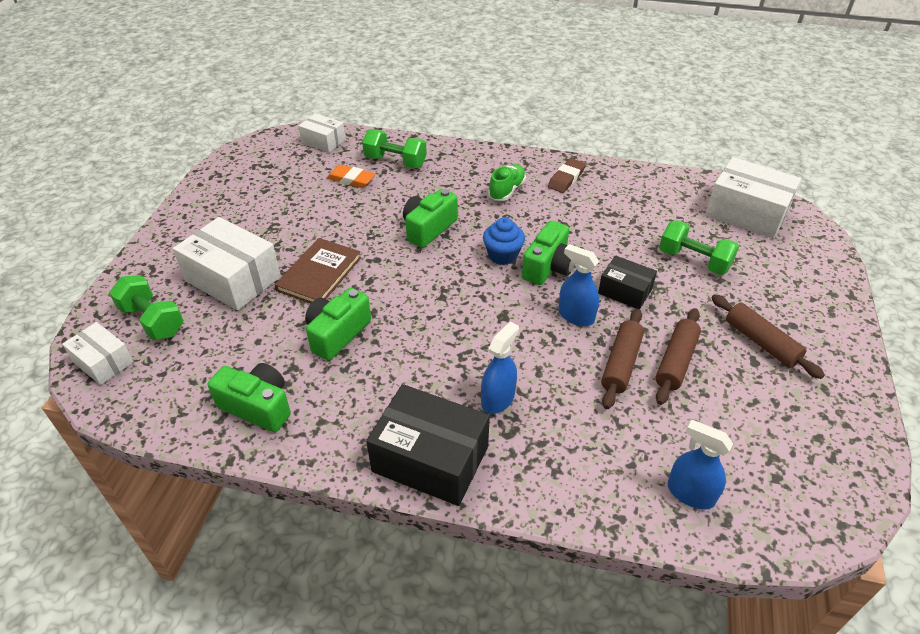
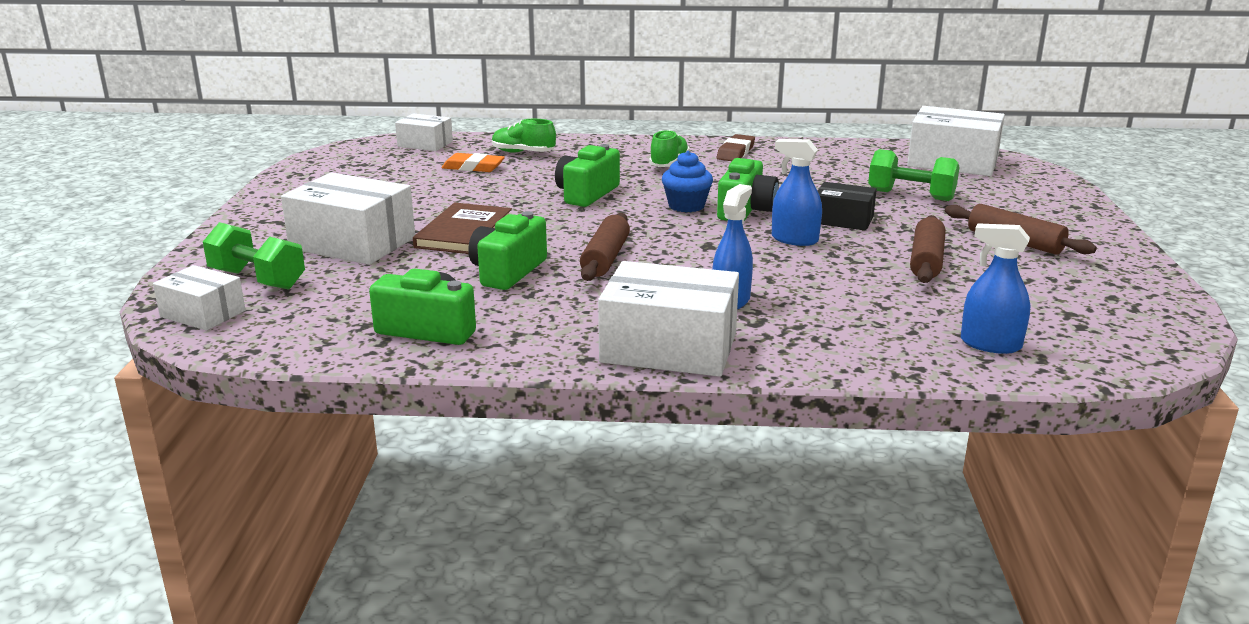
camera: 10 degrees left, 20 degrees down
(395, 161) = (523, 153): green dumbbell -> green shoe
(430, 459) = (669, 347): black box -> white box
(620, 364) = (864, 267): brown rolling pin -> brown rolling pin (605, 258)

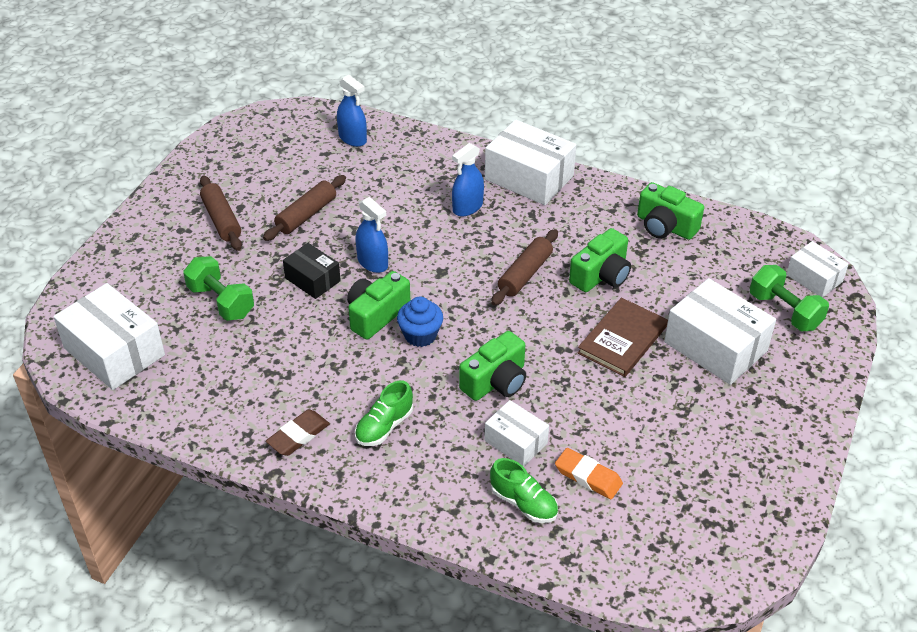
camera: 160 degrees left, 20 degrees up
(425, 144) = (631, 566): white box -> white box (515, 442)

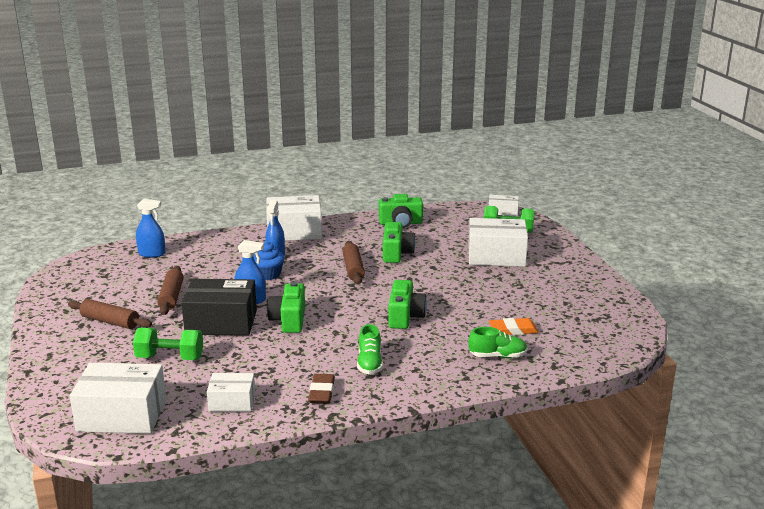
camera: 40 degrees left, 20 degrees down
(312, 279) = (221, 322): black box -> black box, size x1.74
(420, 335) = (330, 317): blue cupcake -> blue cupcake (268, 275)
(515, 442) = (454, 335): white box -> white box (232, 402)
(622, 339) = (446, 272): brown book -> none

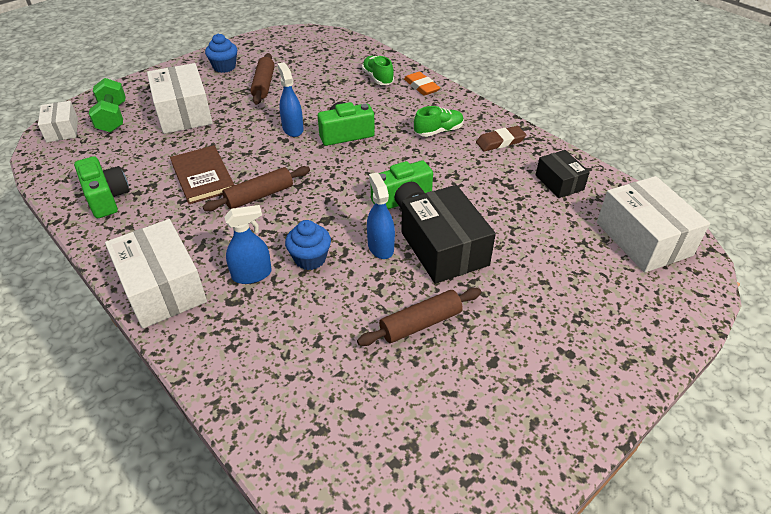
camera: 115 degrees left, 20 degrees up
(110, 322) = (519, 350): brown rolling pin -> brown rolling pin (264, 85)
(152, 254) = (308, 426): blue spray bottle -> blue spray bottle (293, 129)
(170, 358) = (538, 254): green dumbbell -> none
(232, 402) = (559, 182): white box -> black box
(396, 253) = (202, 177): green camera -> brown book
(513, 330) = (332, 79): orange eraser -> orange eraser (421, 86)
(572, 282) = (224, 67): none -> blue cupcake

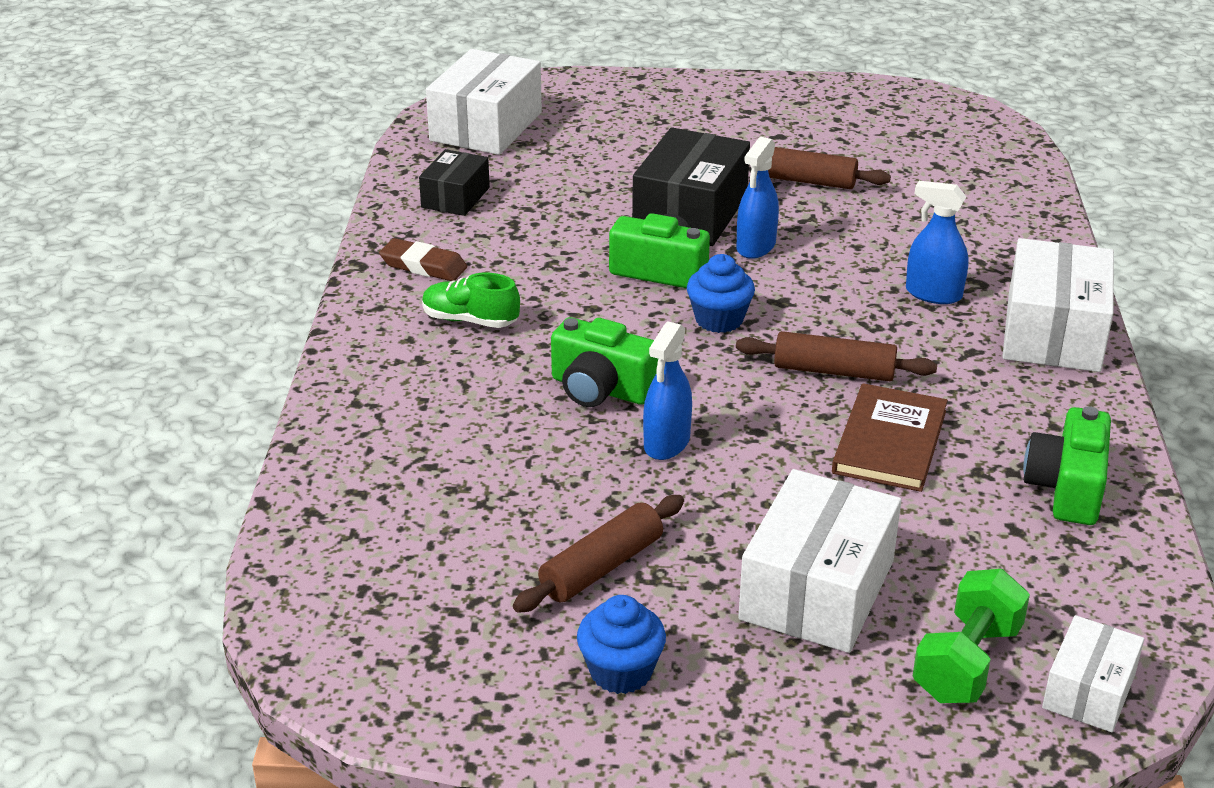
camera: 135 degrees left, 10 degrees down
(310, 258) = (849, 275): blue cupcake -> blue cupcake (719, 320)
(378, 78) = (393, 456): green shoe -> none
(421, 86) = (359, 398): orange eraser -> none

